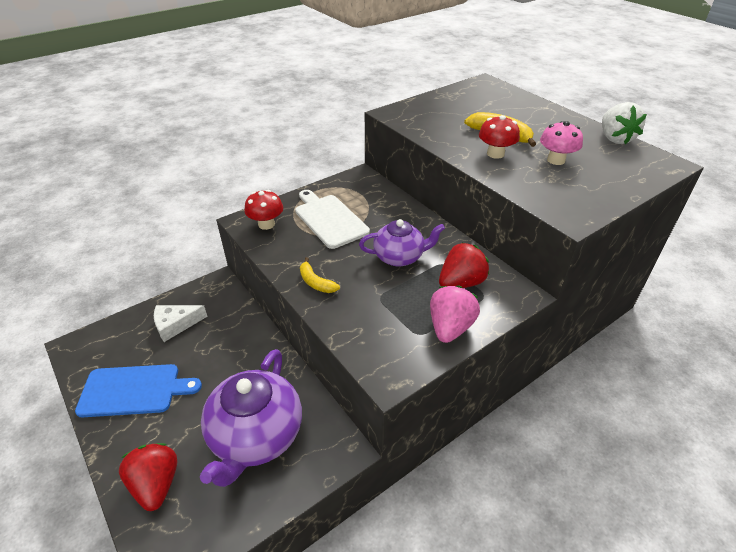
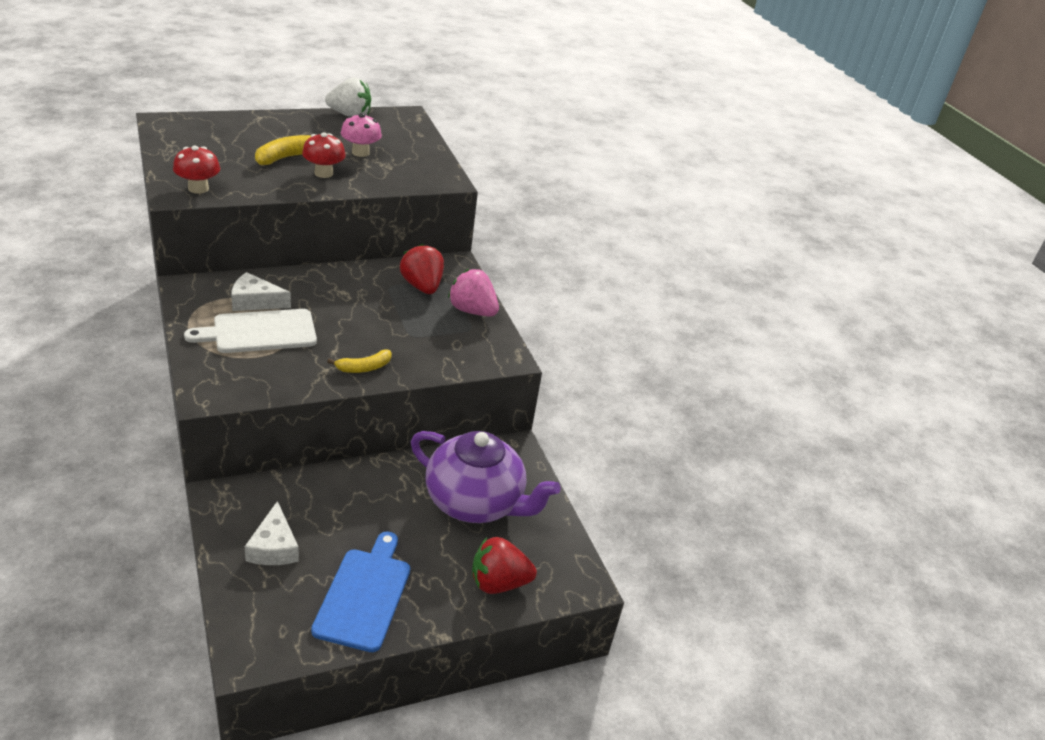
camera: 80 degrees left, 5 degrees down
(266, 224) = (229, 380): red mushroom -> red mushroom (198, 188)
(365, 206) = (255, 301): none -> white cheese
(399, 257) = (362, 307): purple teapot -> none

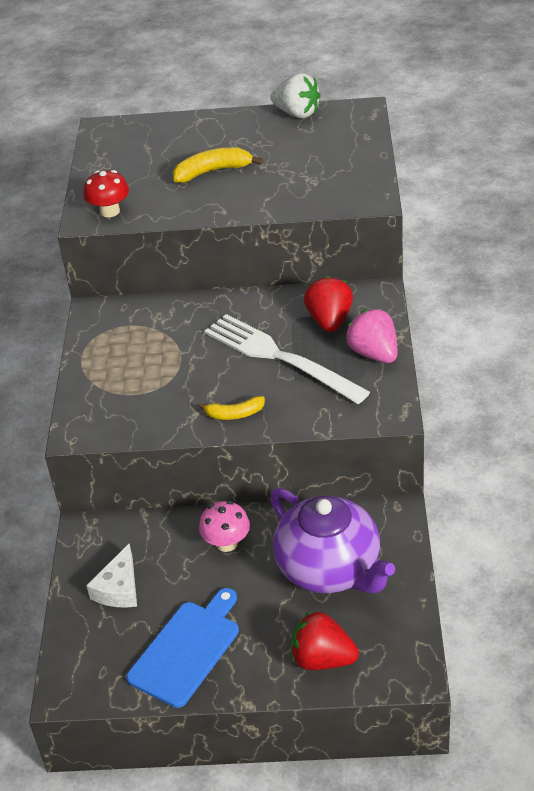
camera: 30 degrees right, 5 degrees up
(255, 301) = (152, 331): white cheese -> none
(259, 332) = (146, 366): white cutting board -> none
(323, 173) = (241, 191): red mushroom -> none
(360, 152) = (290, 163): pink mushroom -> pink mushroom (226, 543)
(386, 317) = (278, 357): none -> white fork

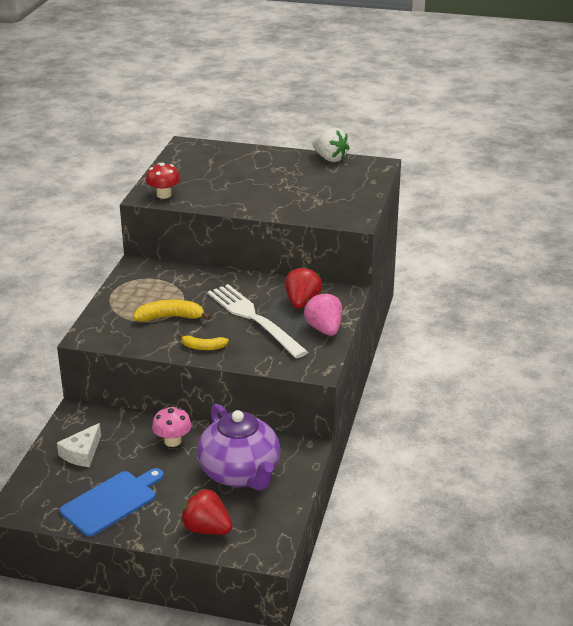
camera: 10 degrees right, 10 degrees down
(213, 171) = (250, 183): yellow banana -> yellow banana (170, 317)

